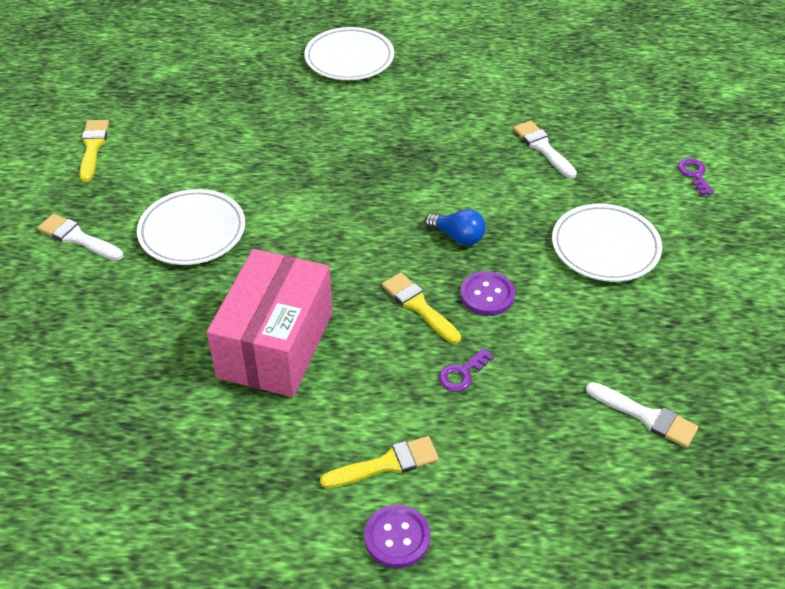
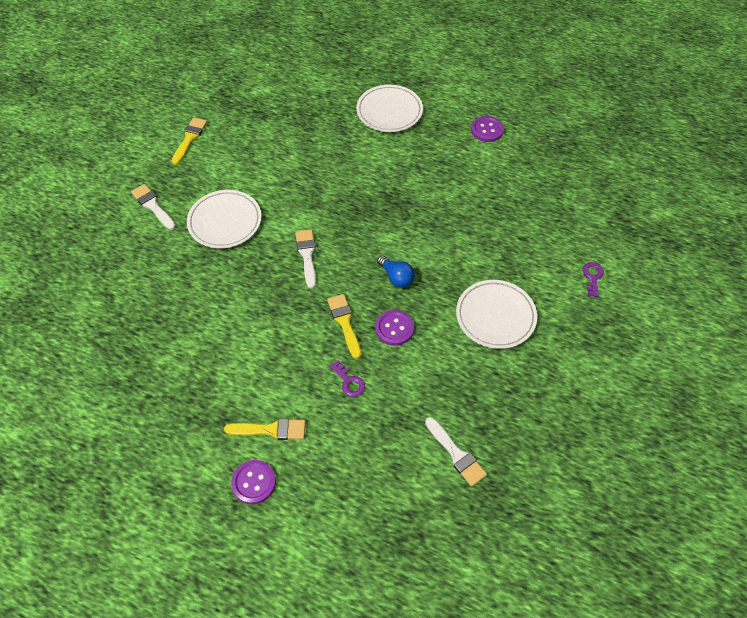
camera: 20 degrees right, 10 degrees up
(275, 344) = (240, 322): pink box -> none
(462, 374) = (349, 382): purple key -> purple key turned 105 degrees counterclockwise
(481, 52) = (487, 130): none -> purple button
(543, 148) = (491, 223): white brush -> white brush (307, 255)

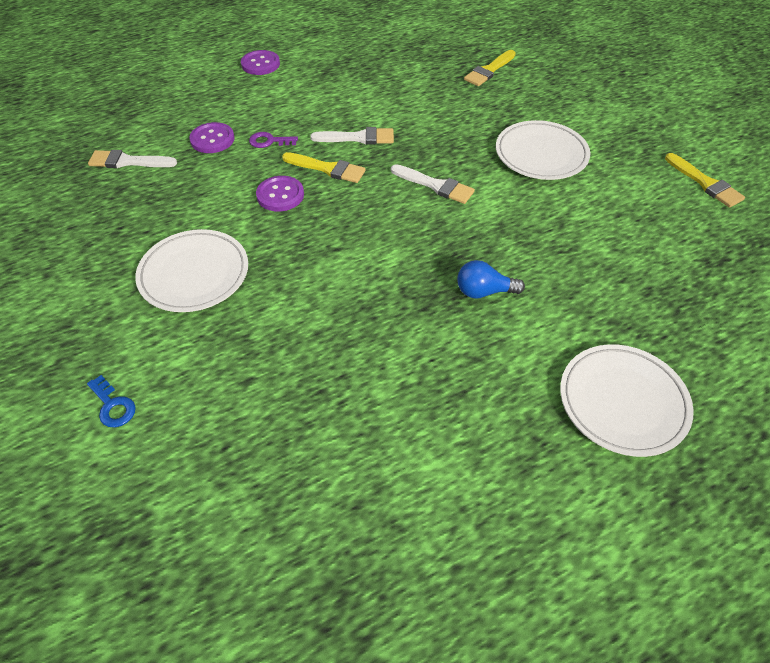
camera: 130 degrees right, 5 degrees down
(153, 206) = (609, 121): white brush -> white brush (358, 138)
(270, 430) = (287, 87): yellow brush -> yellow brush (489, 70)
(396, 277) = (333, 231): blue light bulb -> blue light bulb (484, 291)
(487, 130) = (475, 507): purple button -> purple button (212, 139)
(592, 277) = (113, 406): purple key -> blue key

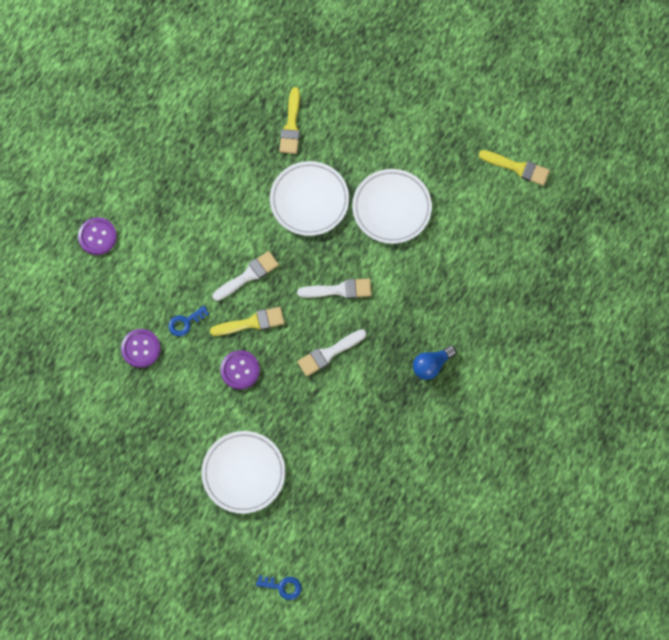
camera: 35 degrees left, 20 degrees up
(128, 161) = (100, 412): white brush -> white brush (329, 353)
(269, 141) = (185, 322): purple key -> blue key
(622, 402) = (552, 395): white plate -> white plate (309, 200)

